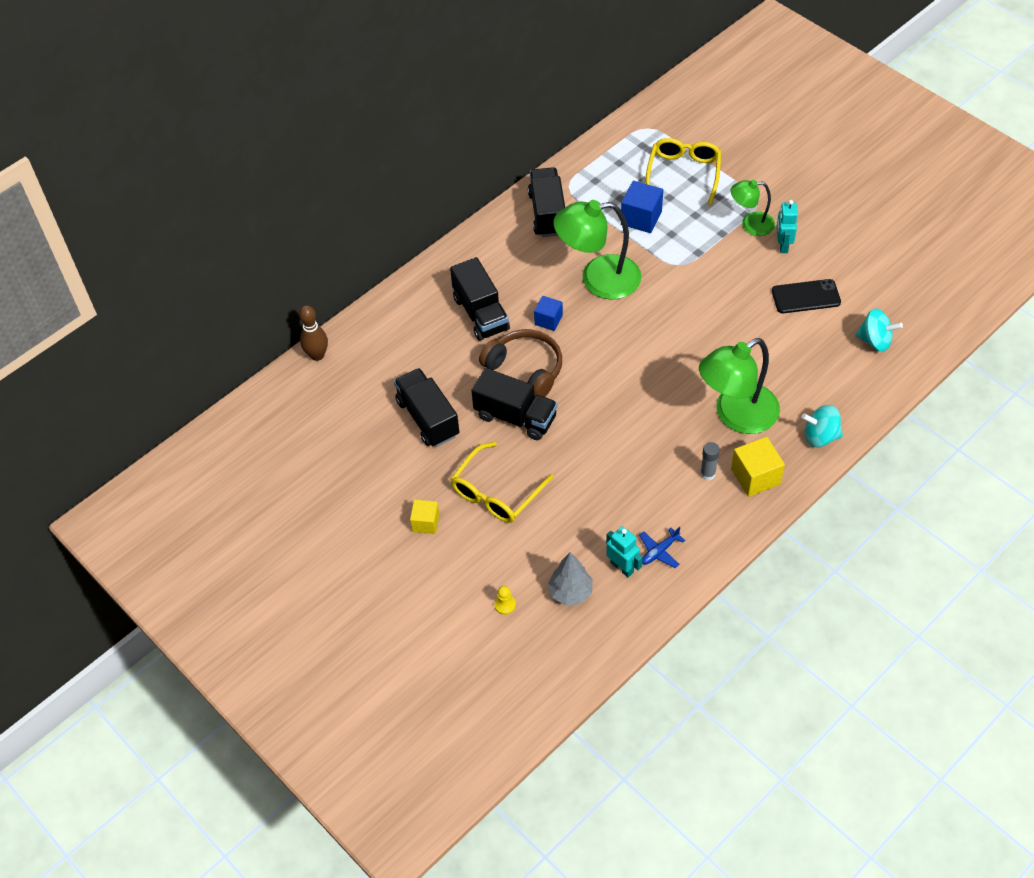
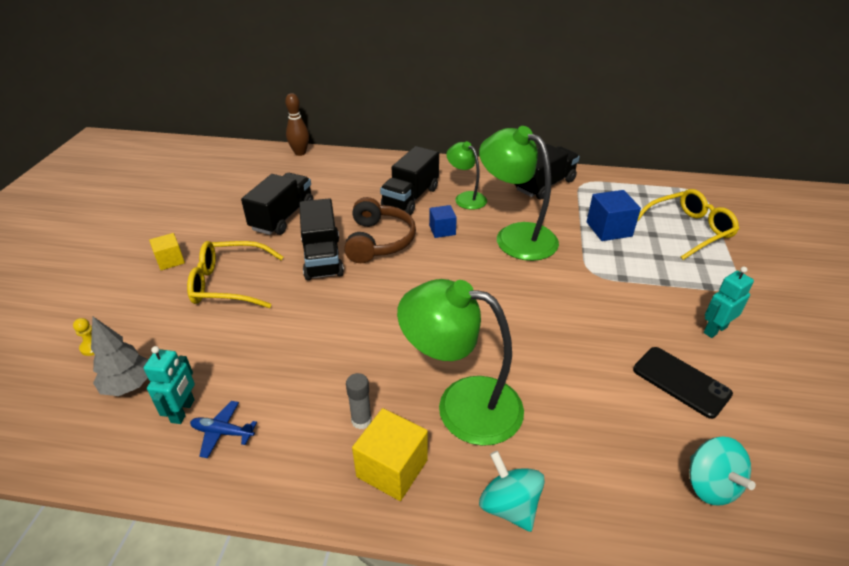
camera: 50 degrees right, 15 degrees down
(750, 224) = (702, 295): green lamp -> green lamp (466, 198)

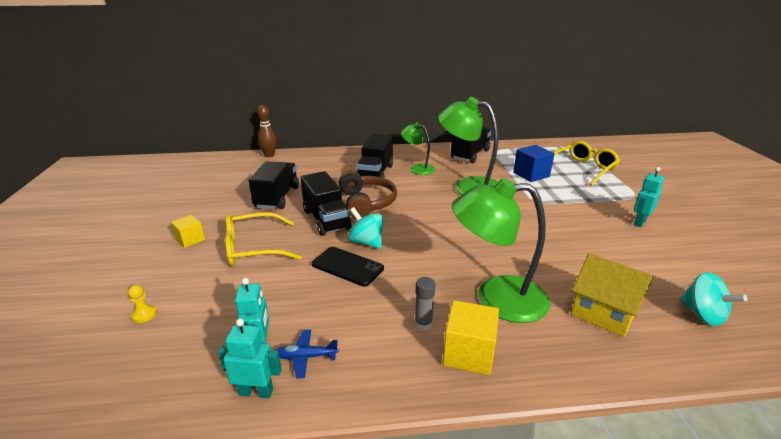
camera: 15 degrees left, 10 degrees down
(129, 386) = (196, 338): grey tree -> none
(159, 461) = (256, 392): none -> turquoise robot
(442, 230) = (412, 190): blue cube -> none
(509, 506) = (575, 359): turquoise spinning top -> turquoise spinning top (366, 242)
(580, 453) = (603, 313): none -> yellow house
(681, 381) = (639, 256): black phone -> black phone (347, 266)

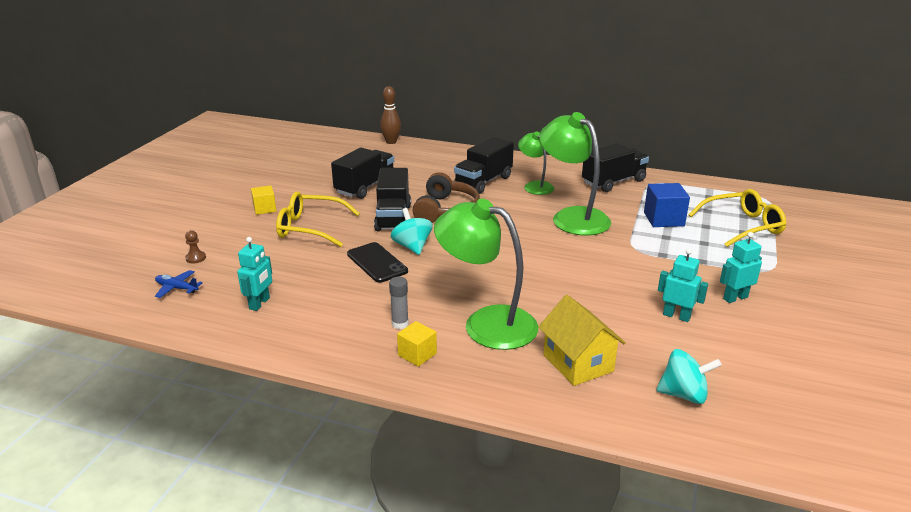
camera: 25 degrees right, 0 degrees up
(144, 314) = (196, 258): yellow pawn -> brown pawn
(256, 392) = (237, 330): turquoise robot -> turquoise robot (676, 316)
(306, 357) = (288, 319): blue plane -> blue plane (177, 288)
(468, 353) = (417, 354): yellow cube -> yellow cube, size x0.64
(702, 315) = (684, 394): turquoise spinning top -> turquoise spinning top turned 75 degrees counterclockwise

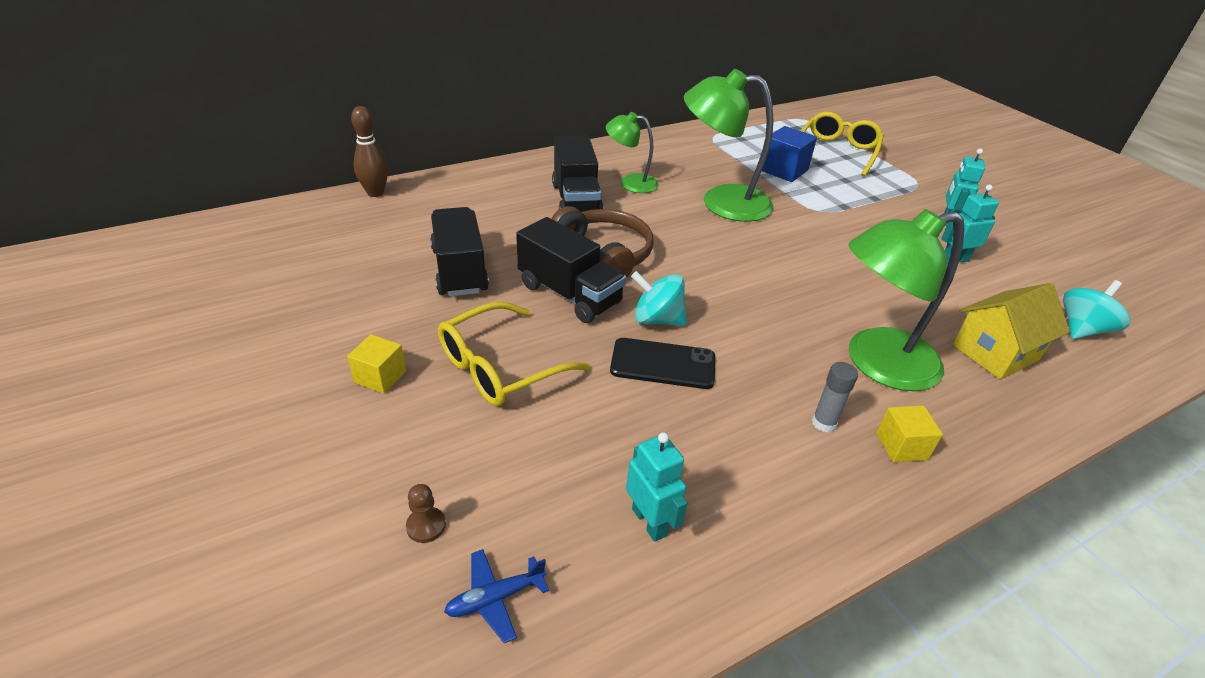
camera: 50 degrees left, 10 degrees up
(578, 363) = (995, 352): yellow house -> yellow house turned 45 degrees counterclockwise
(613, 182) = (684, 149): black truck -> none

